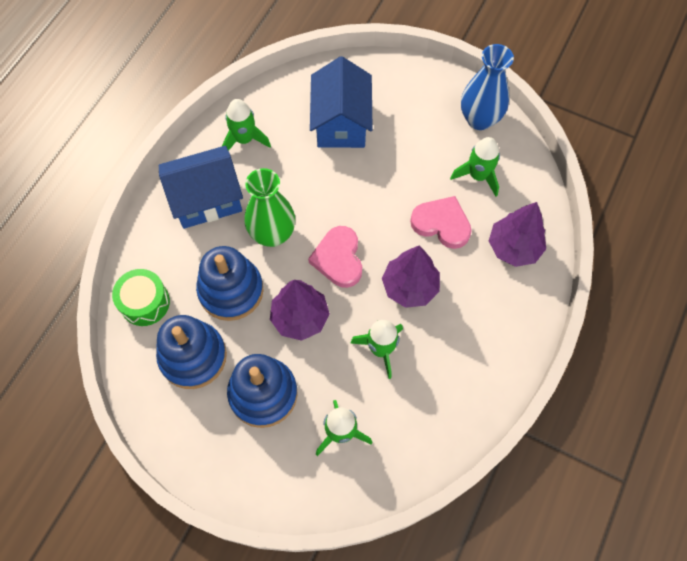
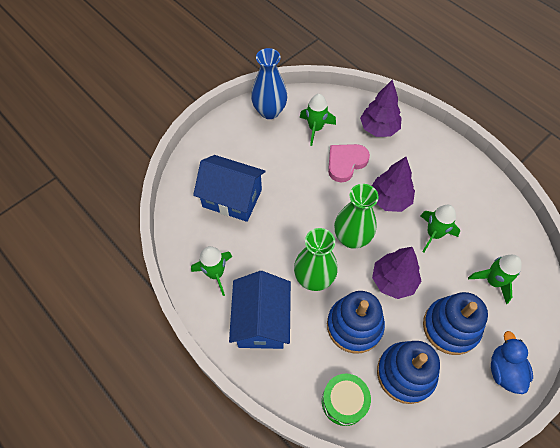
camera: 70 degrees left, 5 degrees down
(229, 464) = (504, 370): none -> blue duck
(338, 259) = (351, 238): pink heart -> green vase

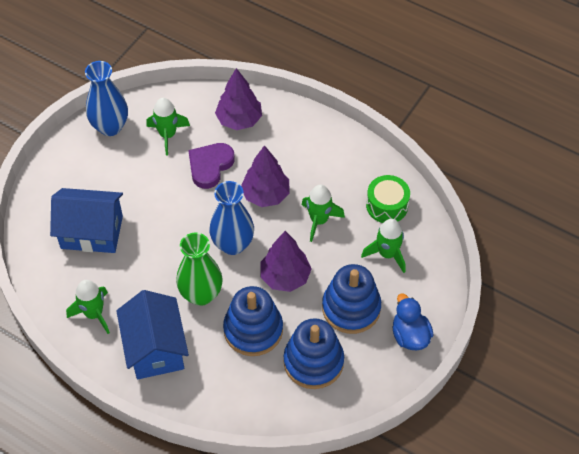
camera: 15 degrees left, 5 degrees down
(344, 401) = (257, 402): green drum -> green drum (387, 206)
(346, 163) = (210, 166): pink heart -> purple heart
(351, 238) = (233, 244): green vase -> blue vase

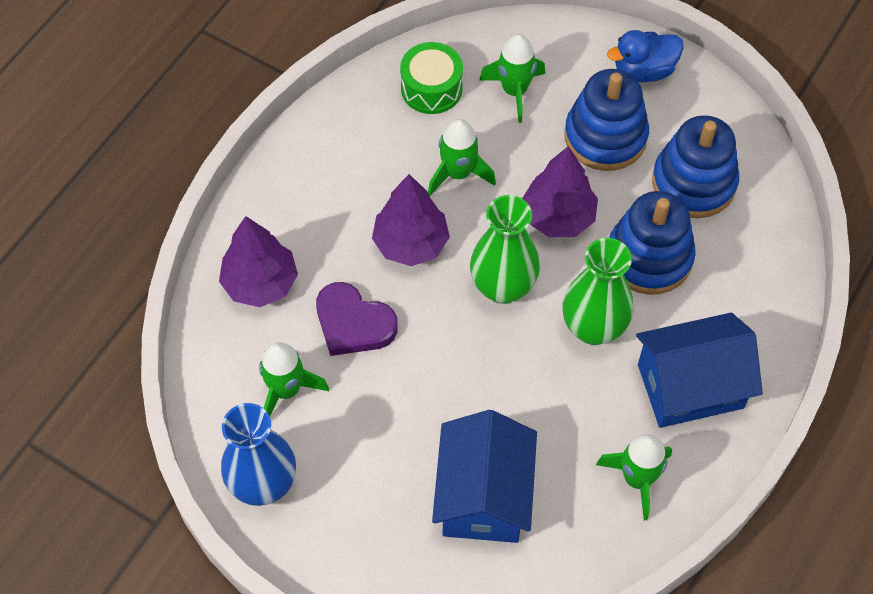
camera: 90 degrees left, 5 degrees up
(233, 244) = (503, 287): blue vase -> green vase

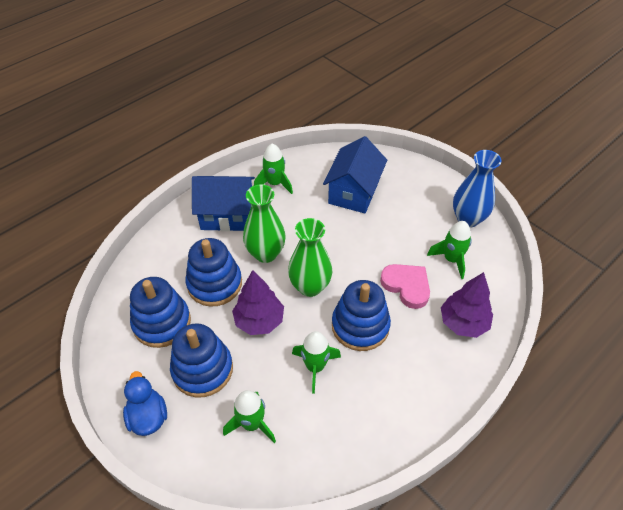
camera: 165 degrees left, 10 degrees down
(353, 323) = (406, 286): purple heart -> pink heart
(411, 243) = (360, 326): purple tree -> blue stacking toy
(431, 88) = (315, 443): green drum -> none
(643, 70) = (148, 416): blue duck -> blue duck turned 105 degrees counterclockwise

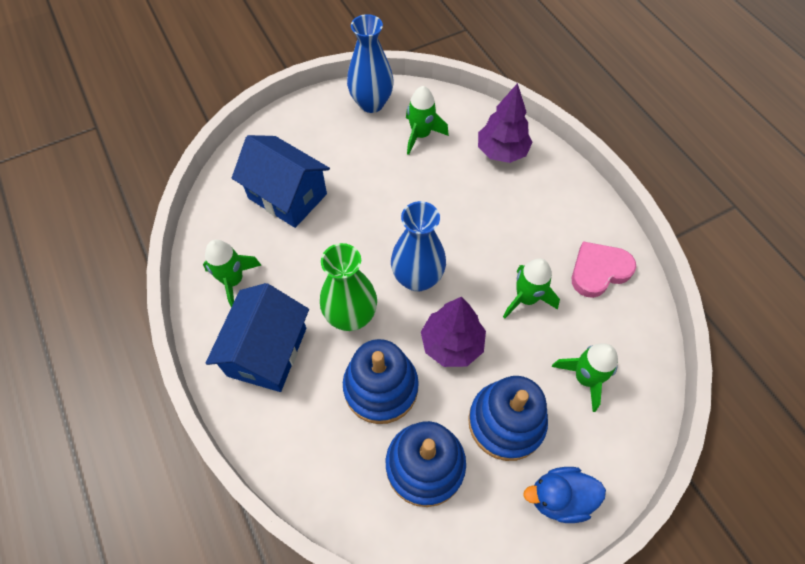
camera: 75 degrees left, 10 degrees up
(310, 286) = (417, 278): green vase -> blue vase
(360, 326) = (484, 242): blue stacking toy -> none
(406, 286) = (444, 185): pink heart -> pink heart (599, 271)

